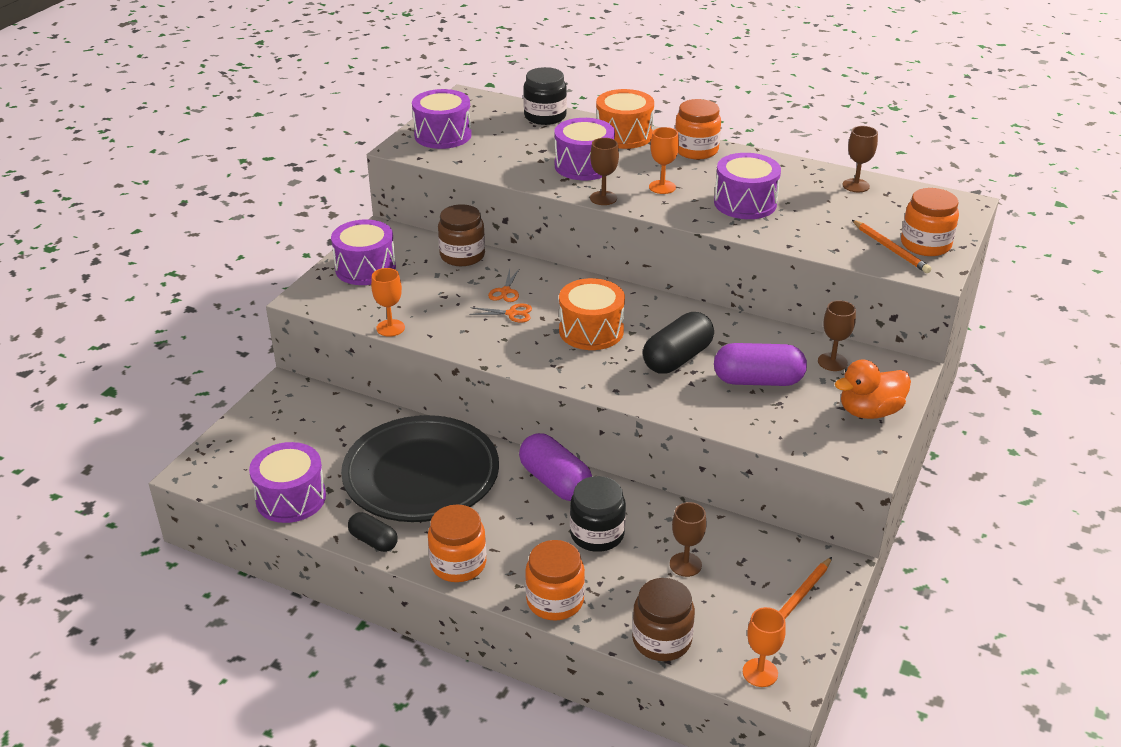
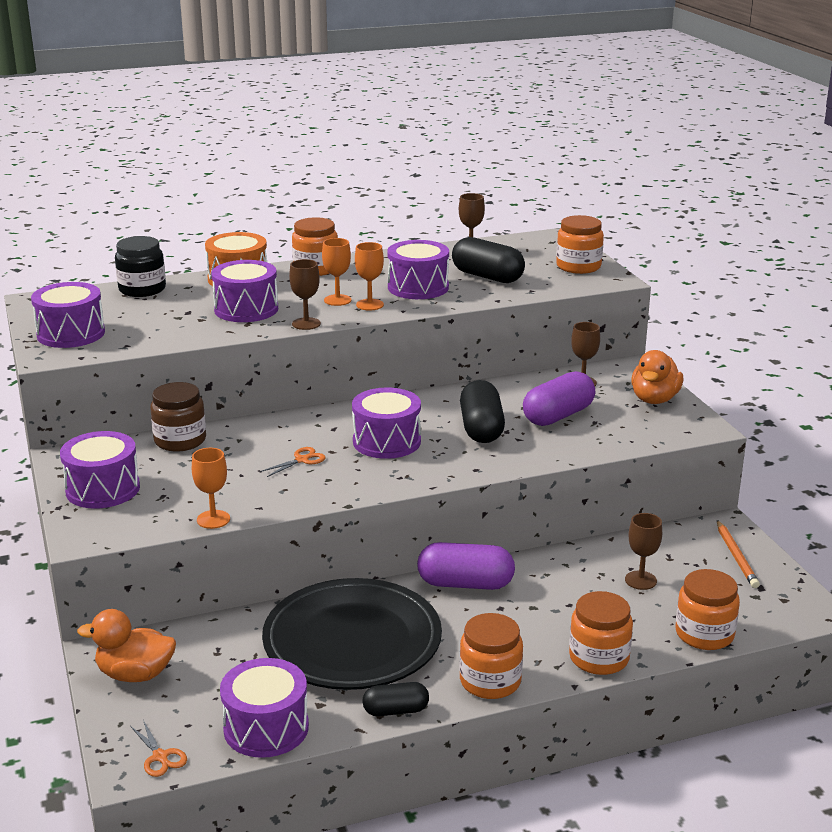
camera: 45 degrees left, 10 degrees down
(278, 414) = (135, 674): none -> orange duck
(505, 291) = (267, 448): orange scissors -> orange scissors (160, 757)
(591, 331) = (386, 441): orange drum -> purple drum
(597, 534) = (553, 598): black jar -> none
(661, 640) = (704, 634): brown jar -> orange jar
(760, 672) = (788, 612): orange goblet -> orange goblet (370, 305)
(822, 218) = (487, 277): none -> black capsule
(890, 249) = (563, 277): orange pencil -> none

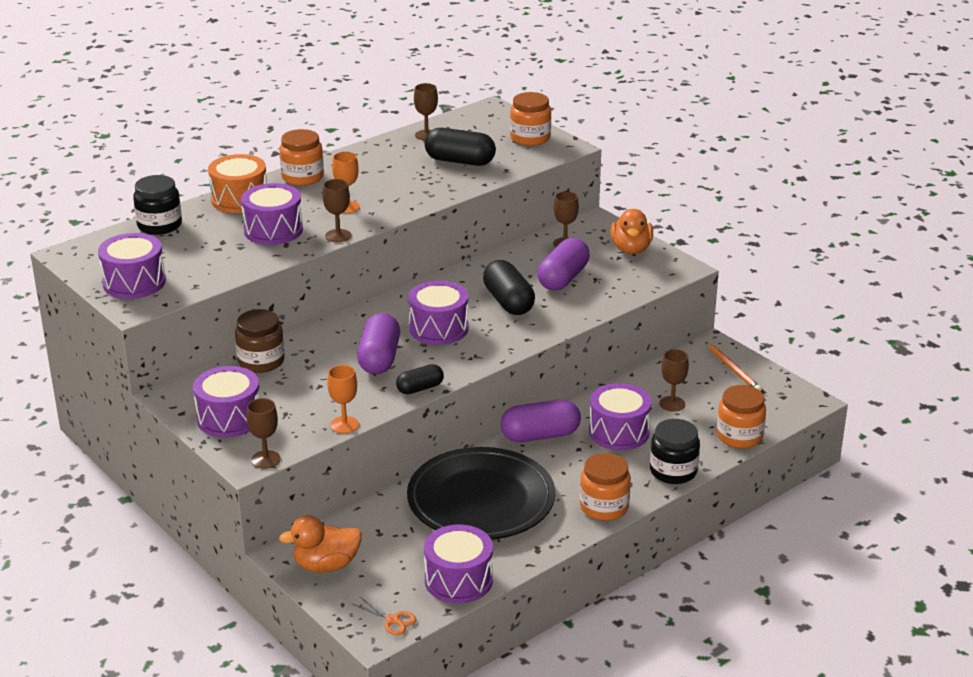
camera: 20 degrees left, 5 degrees up
(104, 538) = (265, 459): none -> brown goblet
(302, 460) = (379, 358): orange scissors -> purple capsule
(370, 305) = (379, 207): orange goblet -> none
(395, 710) = (547, 544): black capsule -> black capsule (420, 388)
(418, 287) = (408, 182): purple drum -> purple drum (619, 432)
(599, 658) = (673, 471): orange jar -> black jar

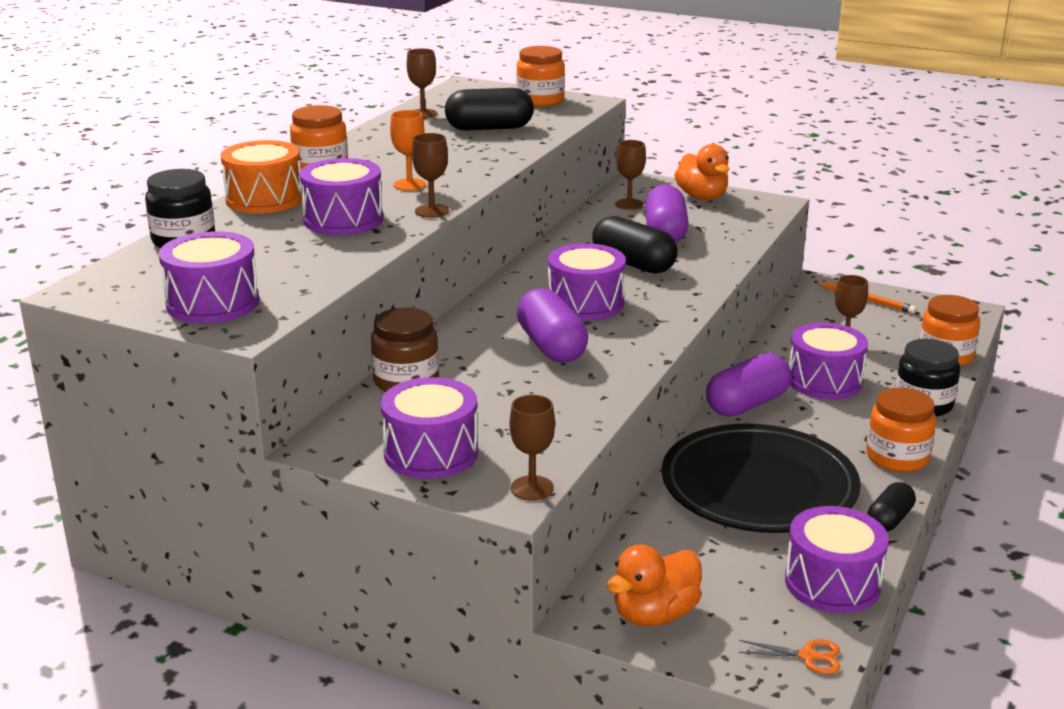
camera: 25 degrees left, 5 degrees down
(344, 425) = (589, 424): orange goblet -> none
(420, 388) = (635, 365): black capsule -> black capsule (889, 519)

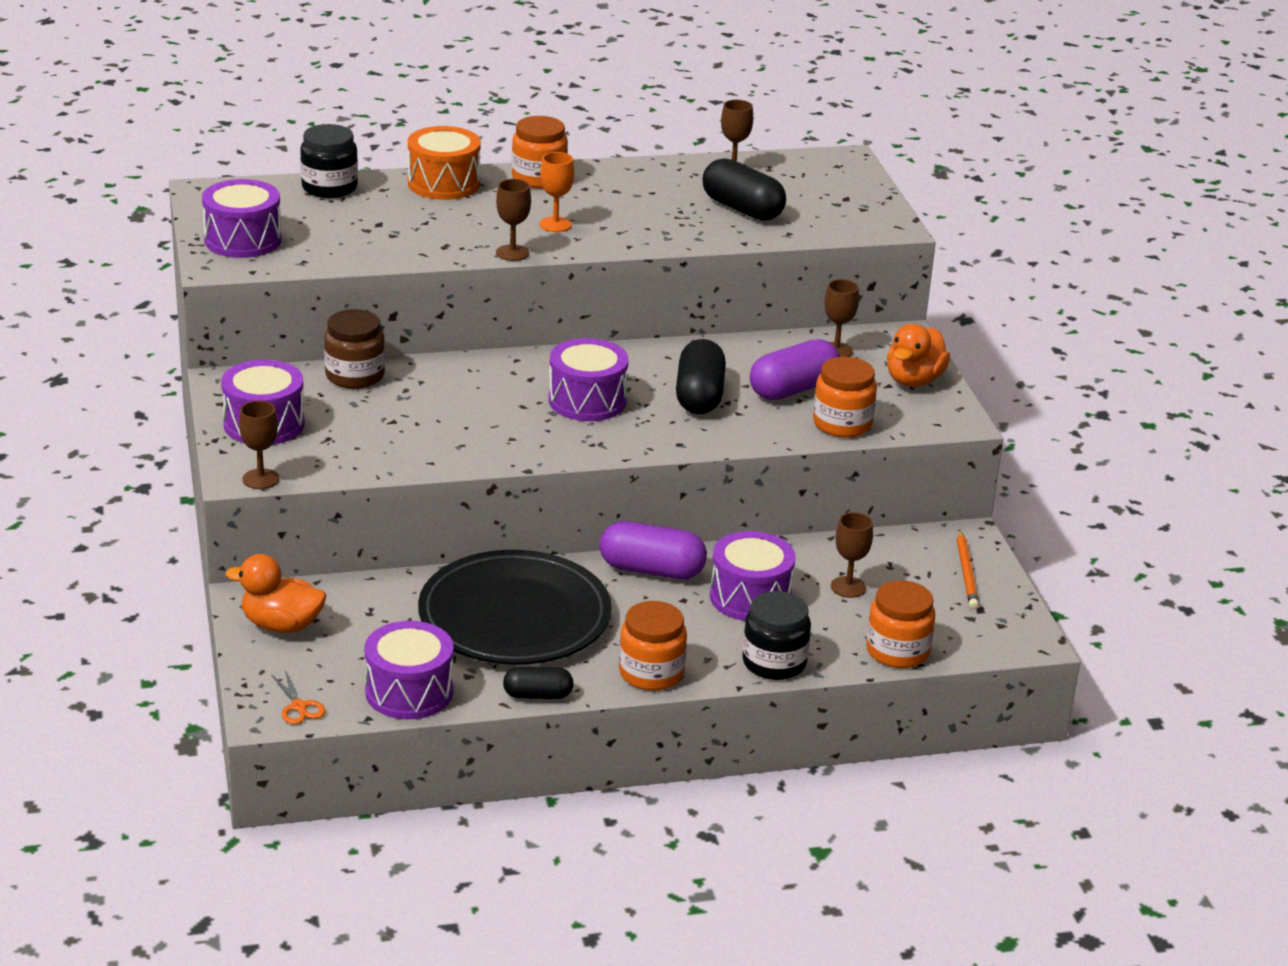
camera: 50 degrees right, 5 degrees up
(343, 220) = (446, 227): purple drum -> none
(540, 100) = (857, 205): orange jar -> orange jar (842, 424)
(551, 346) = (487, 413): purple capsule -> none

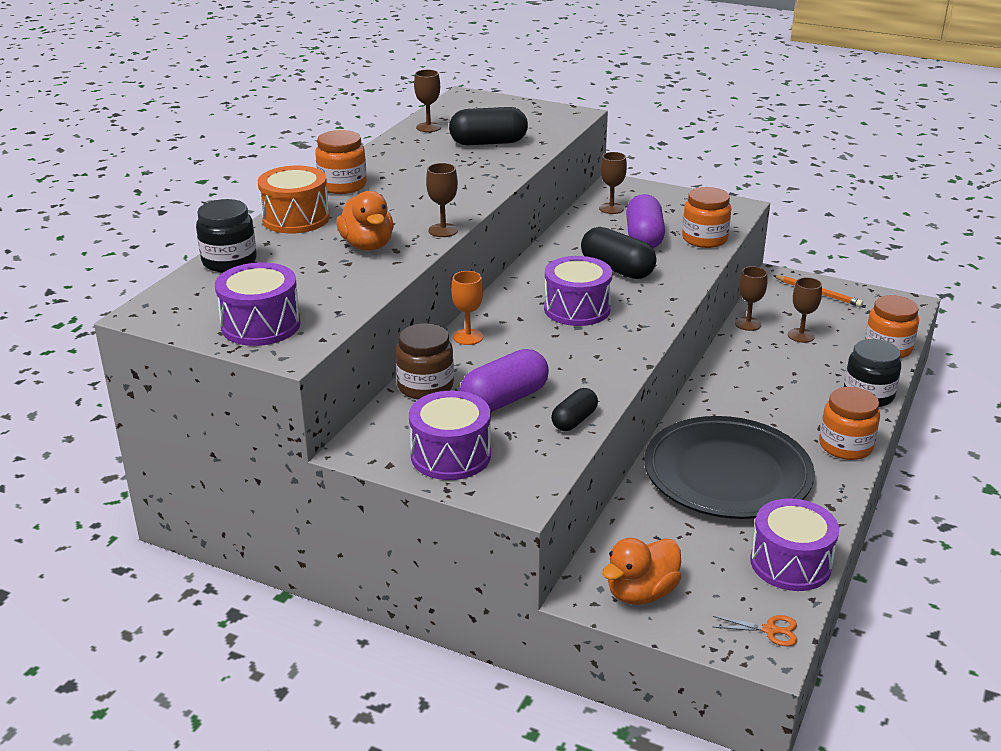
camera: 50 degrees left, 0 degrees up
(261, 479) = (538, 489): brown goblet -> brown goblet (748, 324)
(537, 695) = (839, 504): black capsule -> black capsule (574, 420)
(555, 224) = (422, 203): orange goblet -> orange goblet (468, 337)
(651, 570) = (716, 395): purple capsule -> purple capsule (504, 400)
(750, 597) = (783, 373): purple drum -> none
(914, 380) = (675, 200): orange duck -> orange duck (367, 245)

